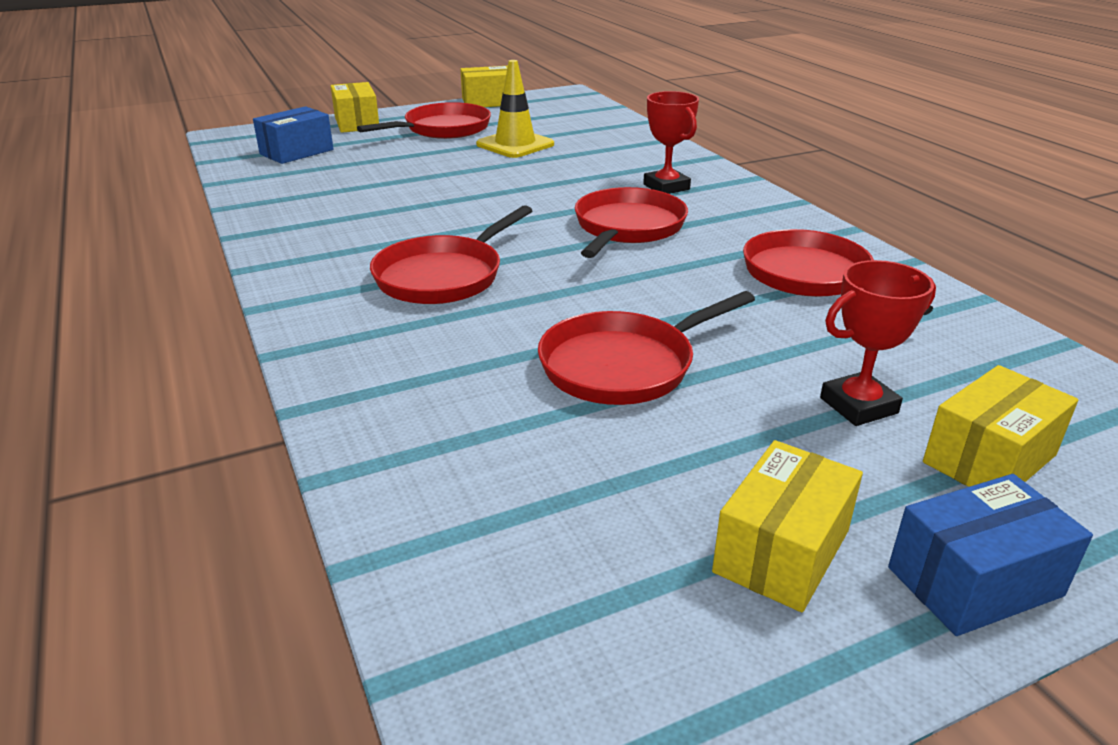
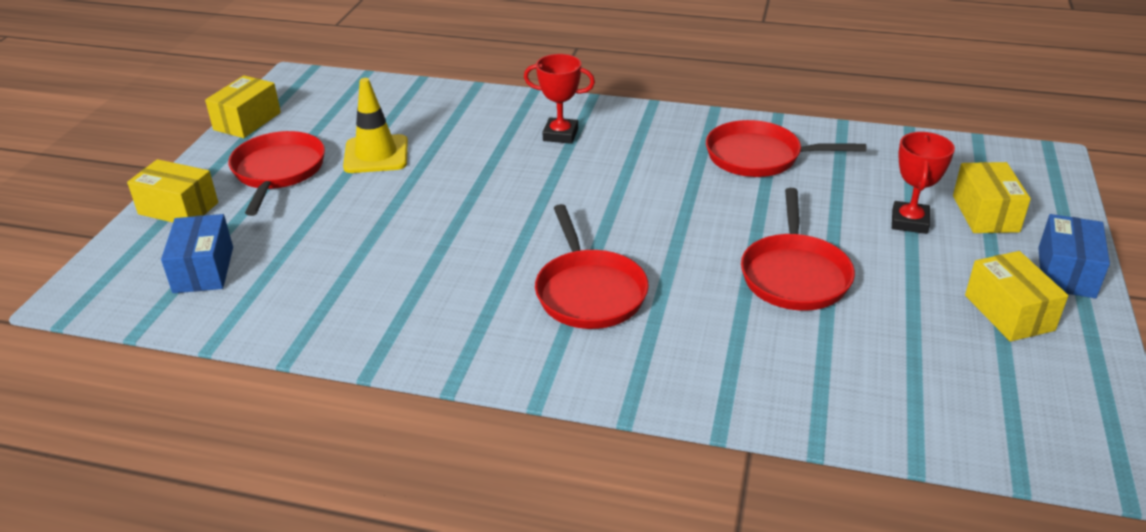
camera: 50 degrees left, 5 degrees up
(627, 228) = (607, 182): red pan -> none

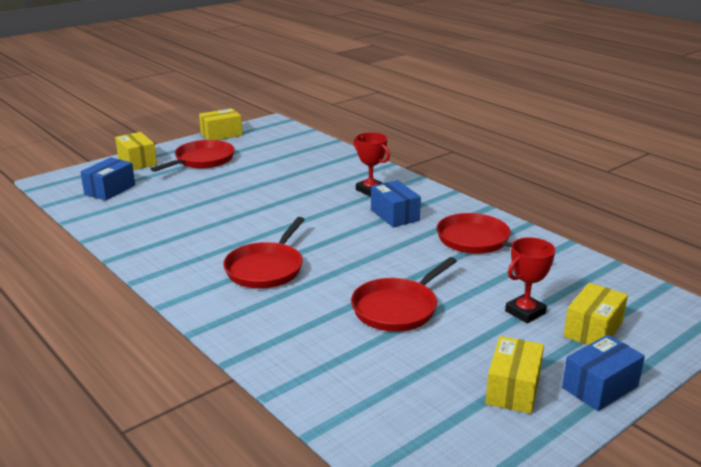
camera: 35 degrees right, 10 degrees down
(376, 155) = (258, 168): yellow traffic cone -> none
(633, 158) = (394, 215): none -> blue box

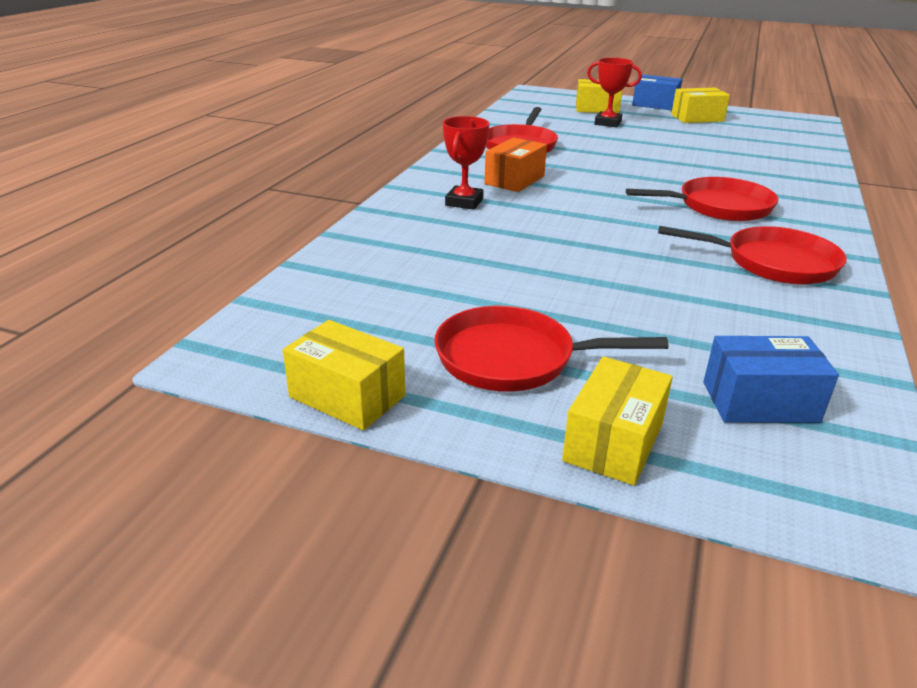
camera: 120 degrees left, 5 degrees up
(394, 215) = (514, 180): blue box -> orange box
(397, 308) = (675, 152): red pan -> red pan (773, 263)

